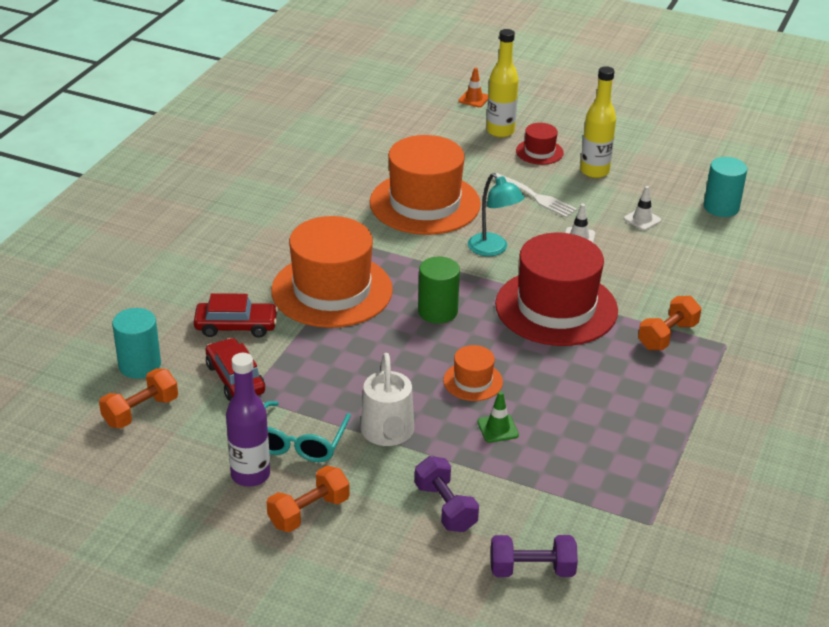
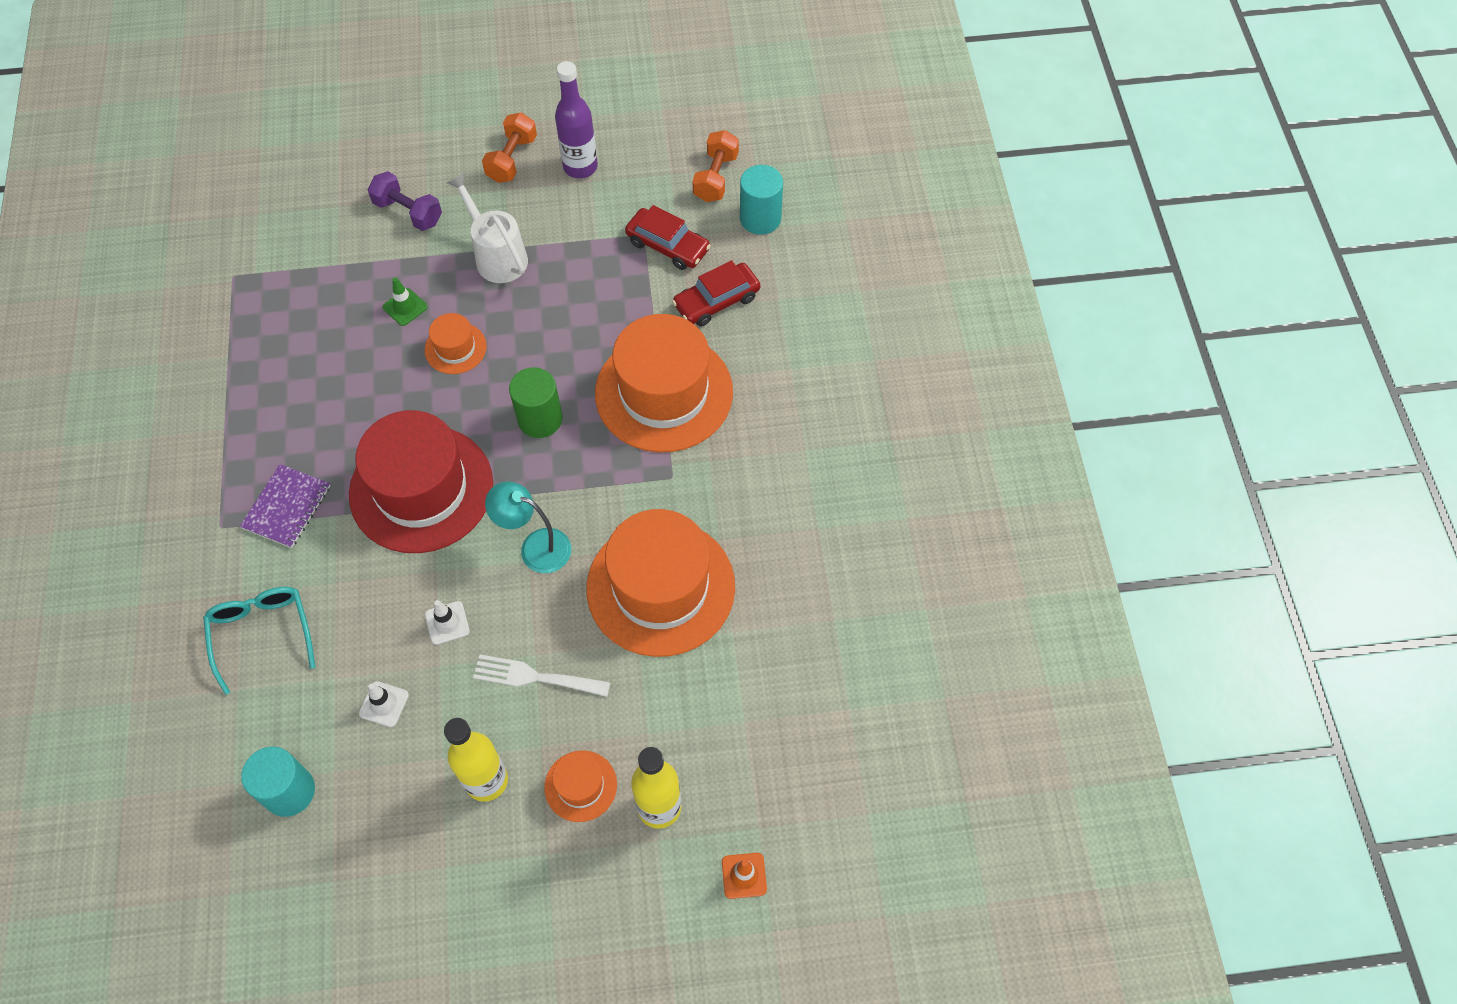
camera: 150 degrees right, 25 degrees up
(299, 442) = (565, 213): turquoise glasses -> turquoise glasses (262, 633)
(532, 570) = (314, 193): purple dumbbell -> none
(539, 152) = (580, 786): red hat -> orange hat
(667, 336) = (287, 507): orange dumbbell -> purple notebook

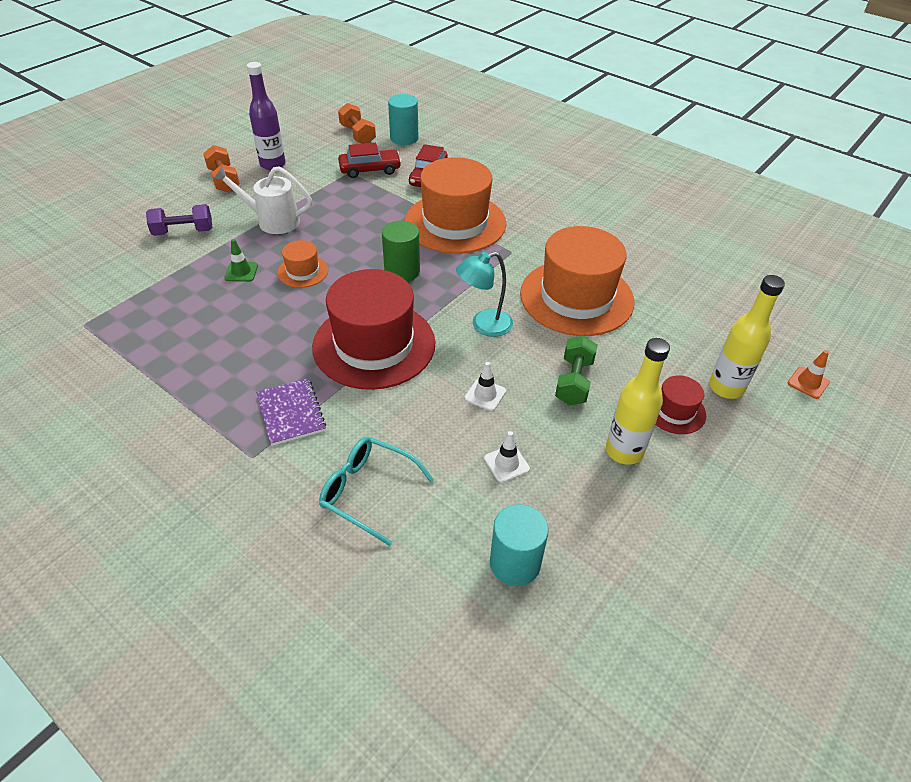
camera: 45 degrees left, 15 degrees down
(535, 677) = (574, 381): white fork -> green dumbbell
(580, 786) = (675, 411): orange hat -> red hat

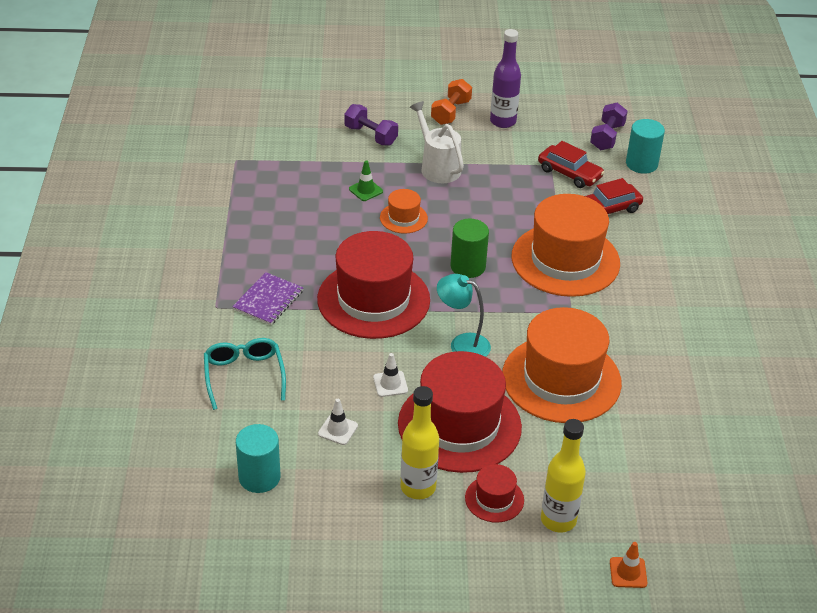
camera: 50 degrees right, 5 degrees down
(357, 135) = (607, 137): orange dumbbell -> purple dumbbell
(574, 381) = (459, 425): green dumbbell -> red hat

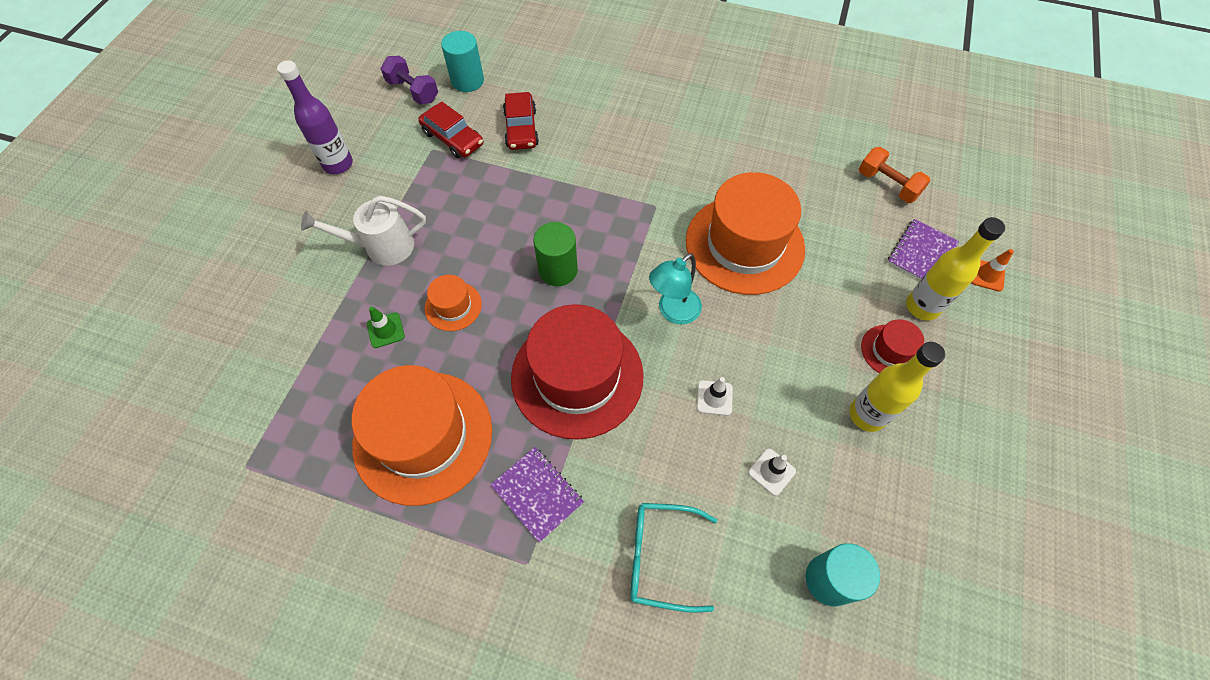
camera: 70 degrees left, 20 degrees up
(371, 135) = (287, 296): purple dumbbell -> none
(451, 112) = (293, 205): orange dumbbell -> orange dumbbell (887, 185)
(459, 425) = (788, 350): red hat -> none
(565, 260) = (580, 185): orange hat -> orange hat (423, 436)
(569, 173) = (453, 138): red car -> red car turned 75 degrees clockwise
(626, 515) = (921, 253): none -> purple notebook

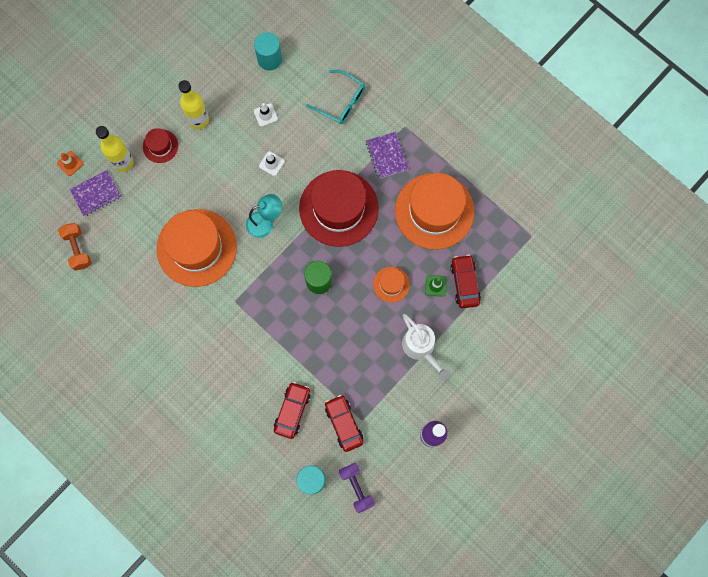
camera: 155 degrees left, 15 degrees up
(341, 351) = (464, 283): none -> red car
(381, 247) = (421, 348): white watering can -> white watering can turned 45 degrees clockwise

